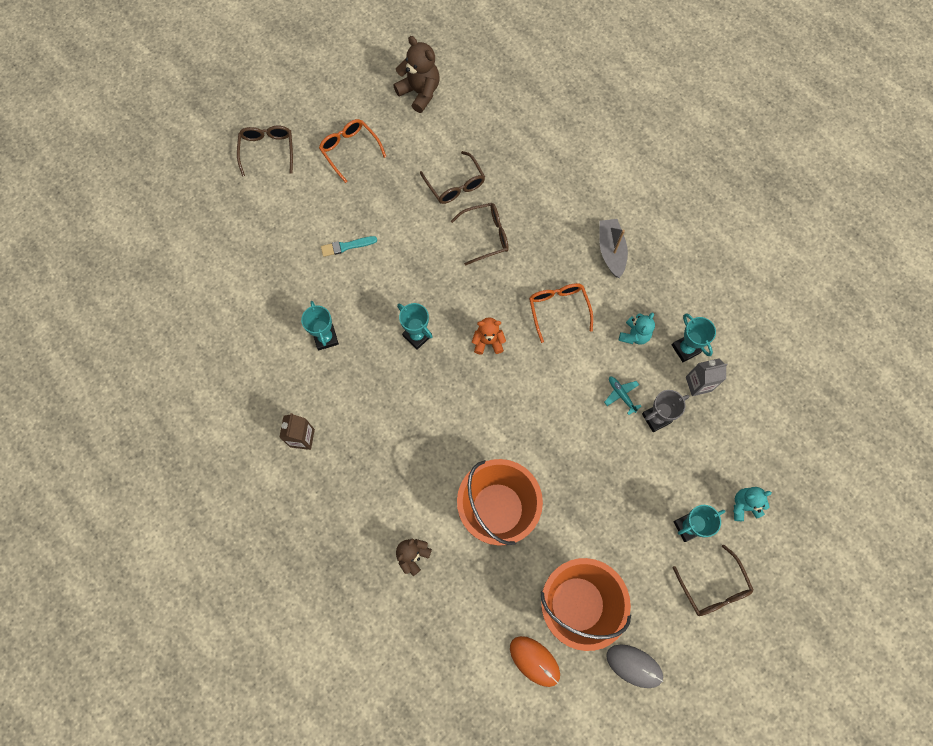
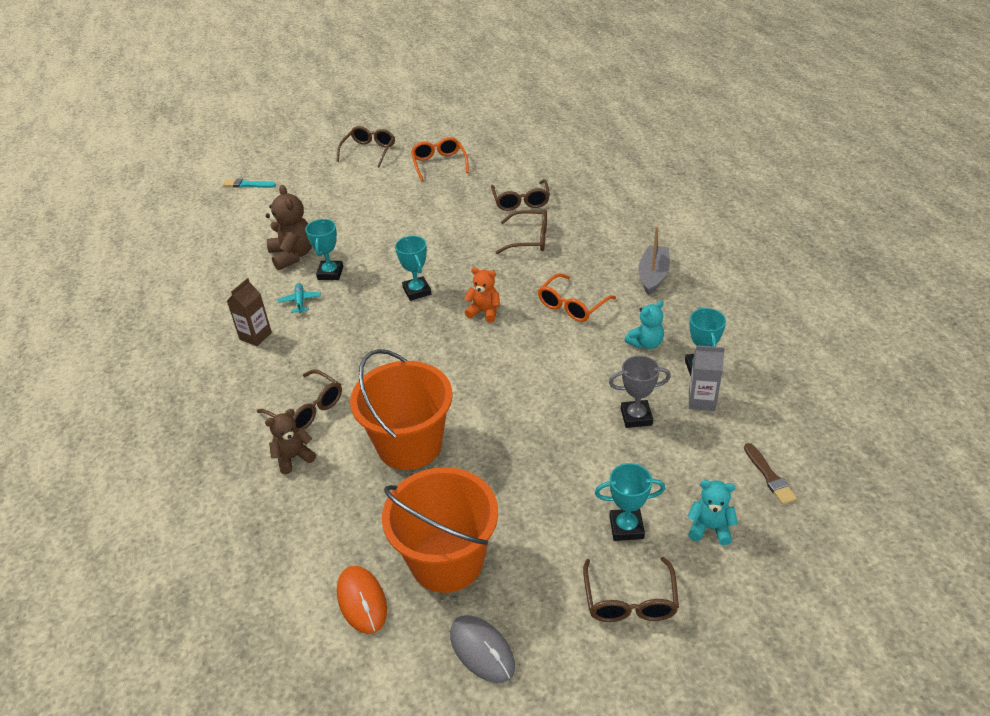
camera: 25 degrees right, 30 degrees down
(347, 246) = (394, 219): turquoise brush -> turquoise brush (247, 184)
(395, 503) = (307, 409): none -> brown glasses
(419, 92) = (525, 142): brown teddy bear -> brown teddy bear (293, 255)
(558, 310) = (572, 305): orange glasses -> orange glasses turned 150 degrees counterclockwise
(621, 395) = (605, 387): turquoise plane -> turquoise plane (300, 301)
(769, 442) = (769, 476): none -> brown brush

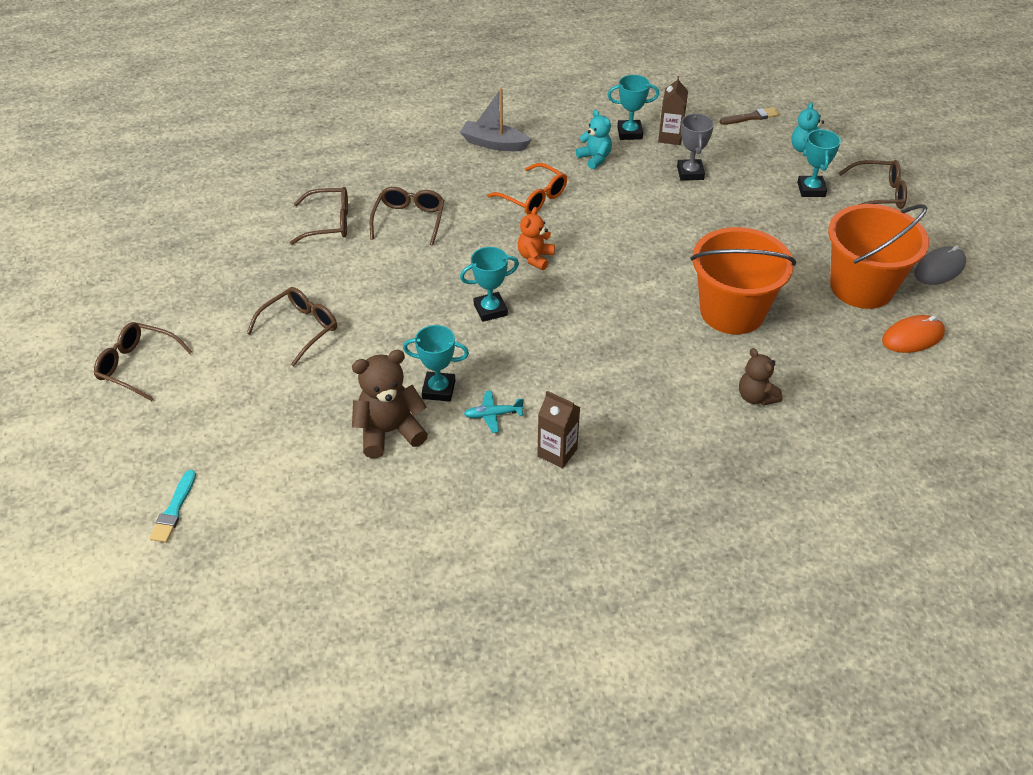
camera: 90 degrees left, 5 degrees up
(307, 409) = (685, 392): brown glasses -> brown glasses (300, 329)
(439, 164) = (209, 292): orange glasses -> none
(701, 401) = (670, 137): grey carton -> brown carton

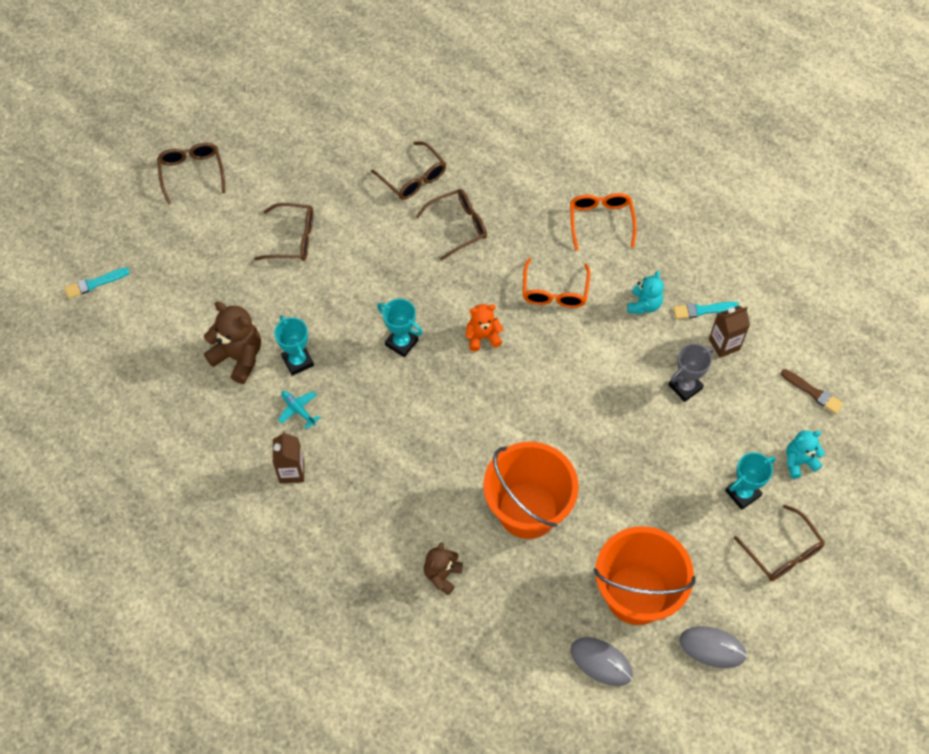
camera: 55 degrees right, 15 degrees up
(494, 144) = (601, 222): grey boat -> orange glasses
(629, 133) = (703, 310): turquoise trophy -> turquoise brush
(912, 337) = (601, 662): orange mouse -> grey mouse

